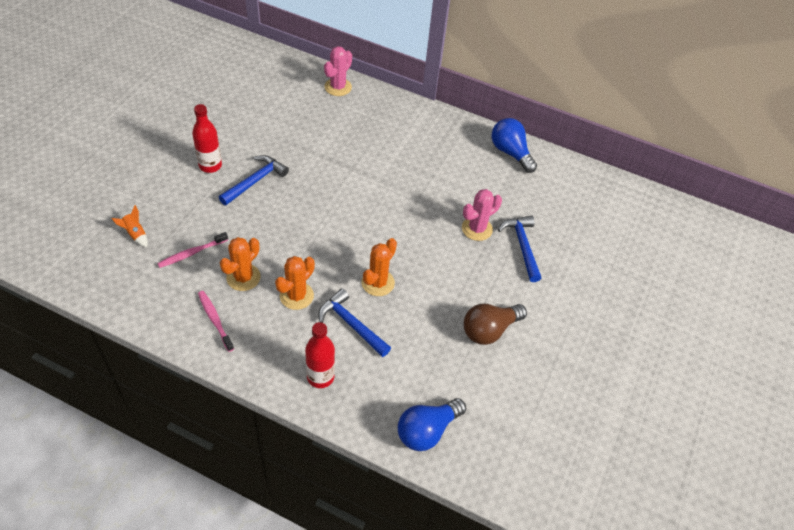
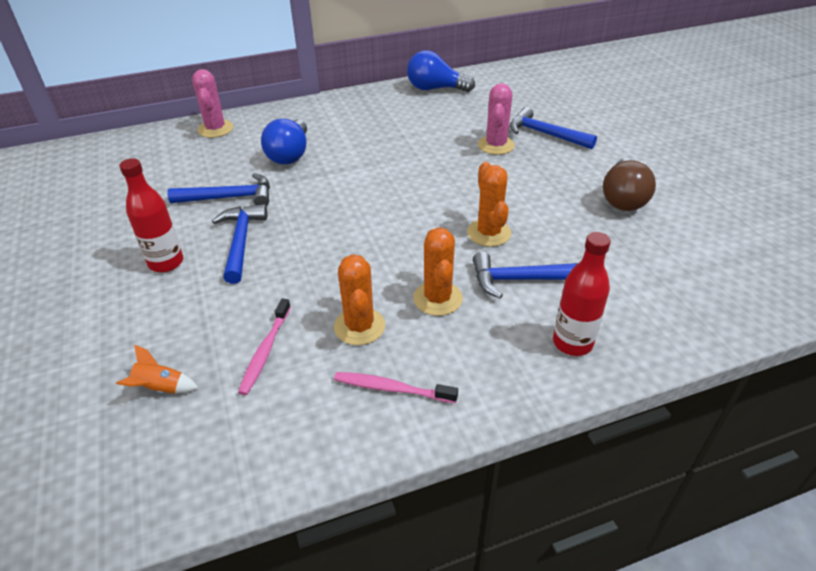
camera: 40 degrees left, 10 degrees down
(285, 146) = (230, 197): none -> blue hammer
(427, 431) = (717, 302): blue light bulb -> blue light bulb (290, 154)

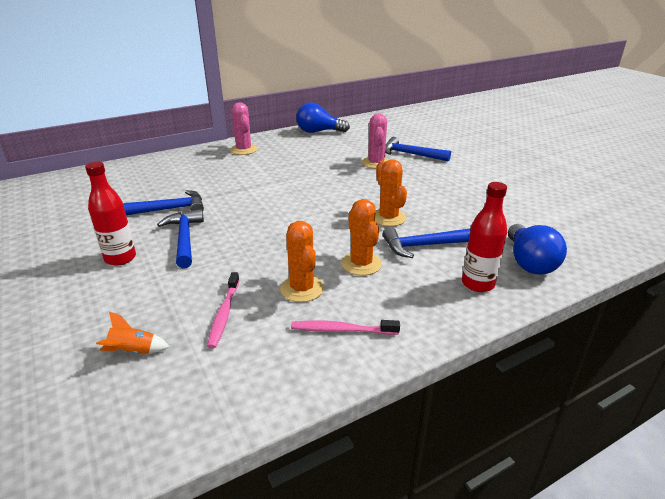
camera: 10 degrees left, 10 degrees down
(215, 129) = (146, 165): pink cactus -> pink cactus (244, 150)
(290, 154) = (213, 178): blue light bulb -> blue light bulb (529, 262)
(623, 198) = (482, 189): brown light bulb -> none

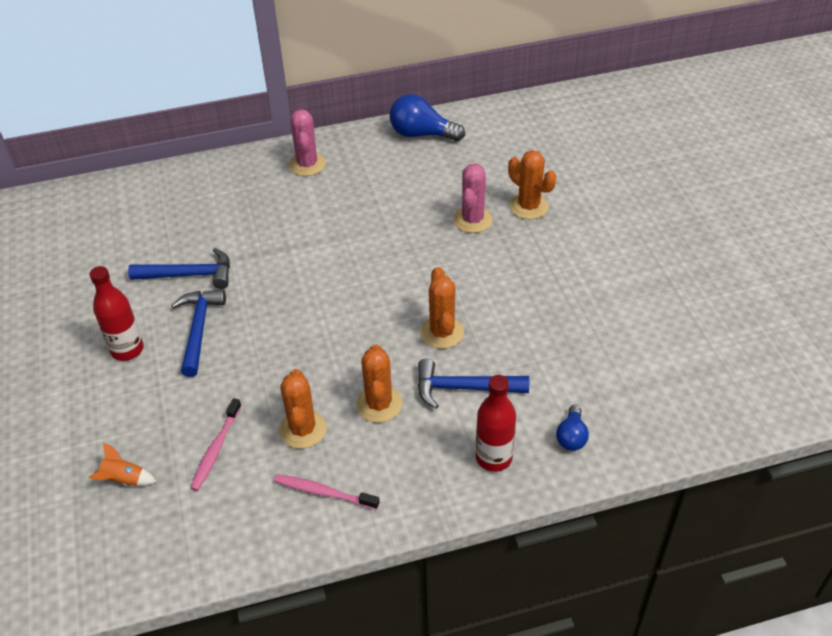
camera: 15 degrees right, 15 degrees up
(410, 154) = (529, 206): blue hammer -> orange cactus
(529, 262) = (571, 436): blue light bulb -> blue light bulb, size x0.57

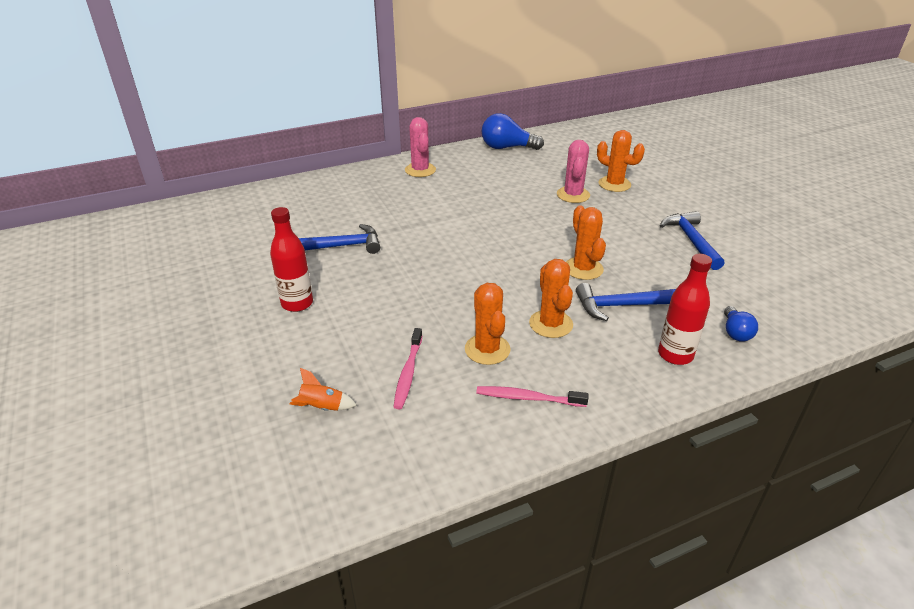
camera: 10 degrees left, 10 degrees down
(199, 329) = (361, 283): blue hammer -> blue hammer (691, 240)

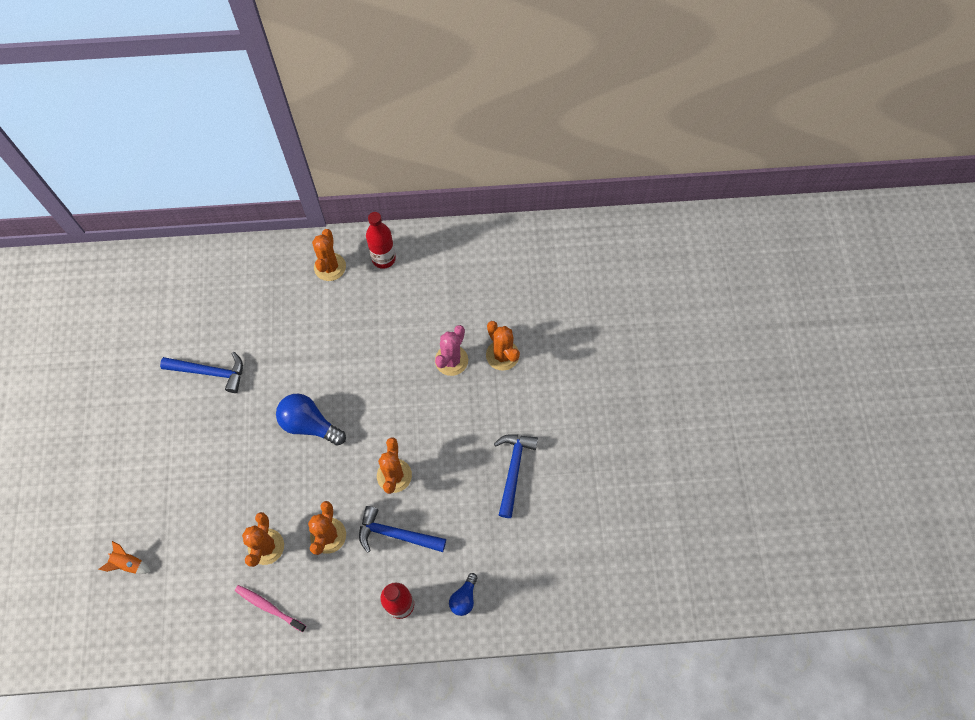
camera: 20 degrees right, 30 degrees up
(297, 303) = (149, 440): red bottle -> red bottle (383, 258)
(408, 373) = (199, 551): pink toothbrush -> none
(420, 170) = (330, 267): pink cactus -> orange cactus
(507, 147) = (436, 250): blue light bulb -> blue light bulb (309, 424)

